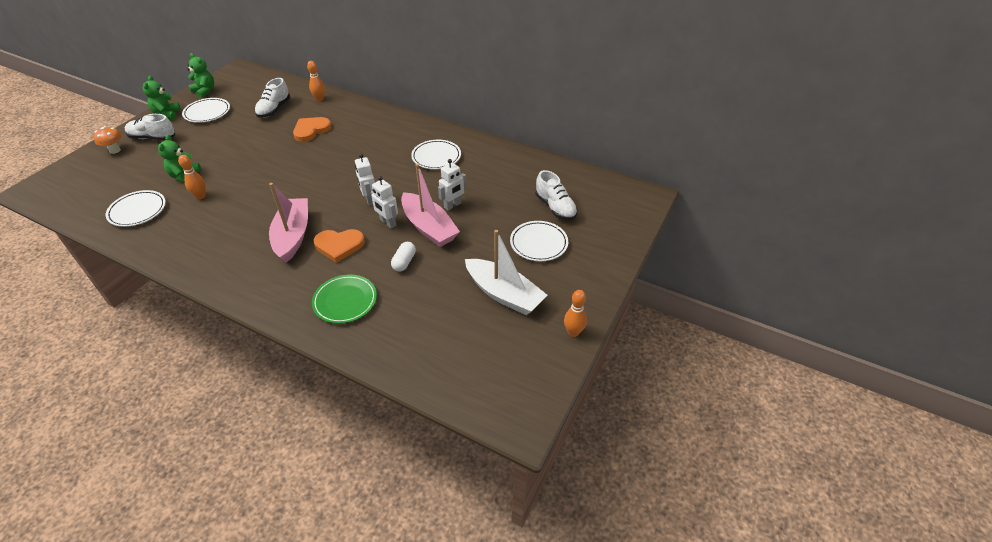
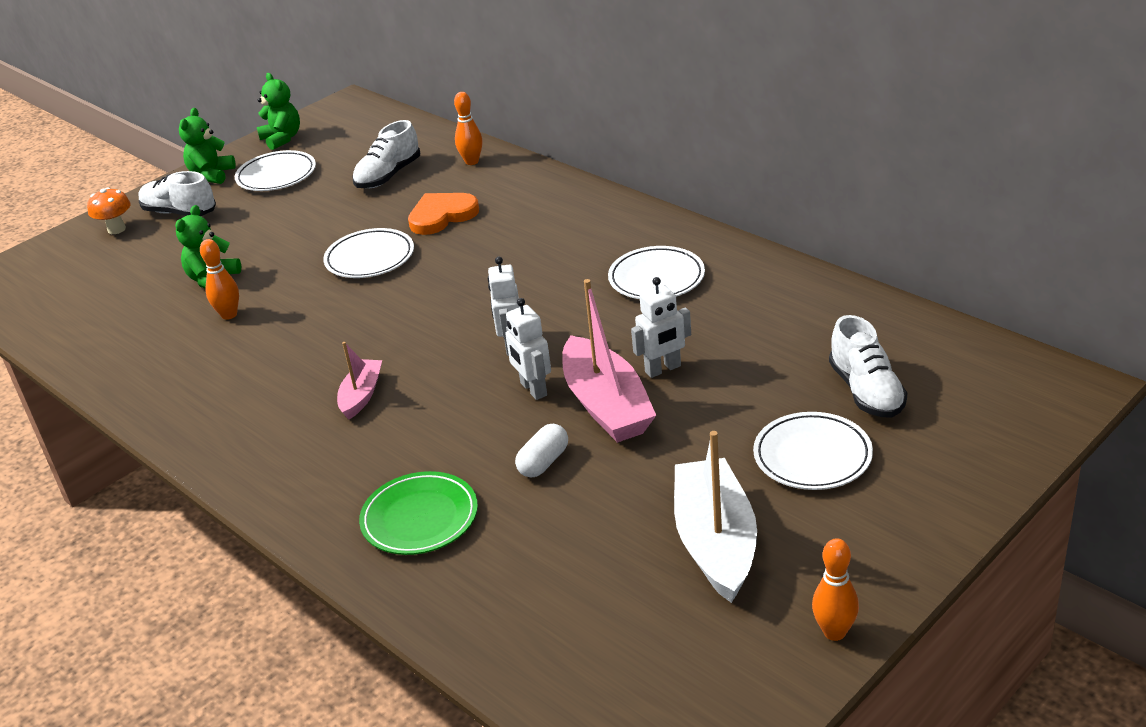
camera: 20 degrees right, 10 degrees down
(137, 211) = (125, 330): white plate -> white plate (370, 258)
(293, 236) = (361, 395): pink boat -> pink boat, size x0.54
(339, 246) = (436, 421): orange heart -> none
(504, 294) = (715, 542): white boat -> white boat turned 150 degrees counterclockwise

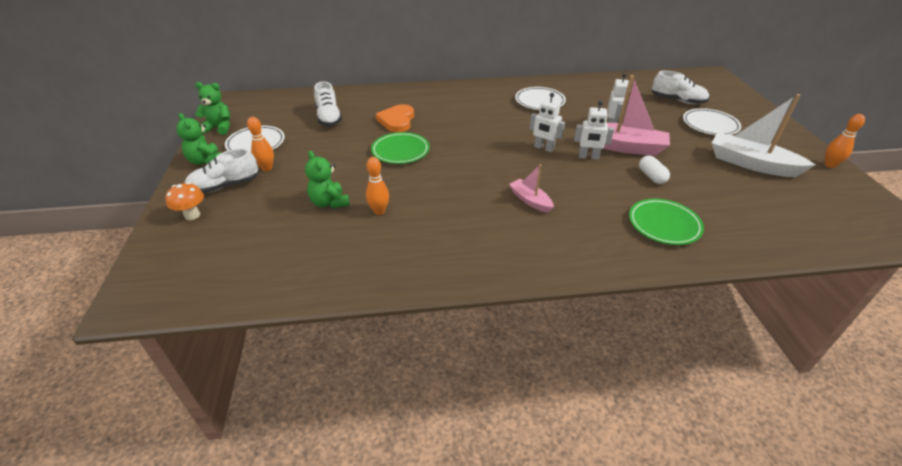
camera: 55 degrees left, 5 degrees up
(370, 258) = (400, 151): white plate -> green plate
(472, 161) = (362, 96): orange bowling pin -> orange bowling pin (267, 168)

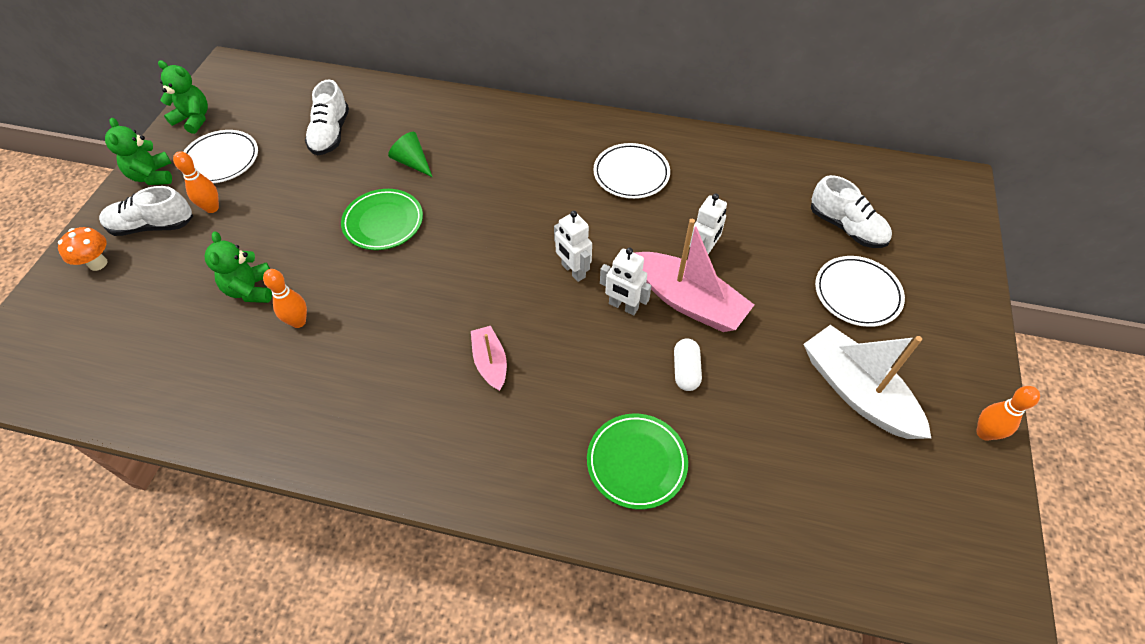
camera: 20 degrees right, 15 degrees up
(397, 120) = (412, 162): orange heart -> green cone

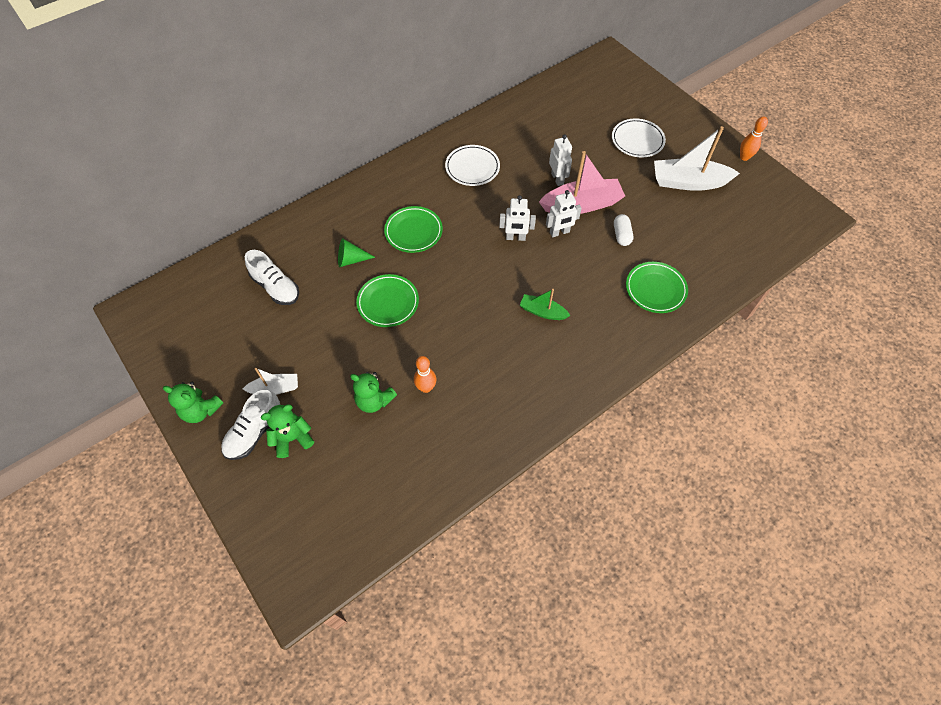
camera: 50 degrees left, 5 degrees up
(98, 263) = (258, 481): orange mushroom -> none
(194, 119) = (166, 358): green teddy bear -> green teddy bear (292, 438)
(212, 208) = (275, 388): orange bowling pin -> white boat
(221, 160) = (231, 361): white plate -> none
(490, 363) = (542, 312): pink boat -> green boat
(494, 184) = (413, 231): none -> green plate
(685, 371) = (621, 235): white capsule -> white capsule turned 45 degrees clockwise
(846, 227) = (595, 114): white shoe -> none

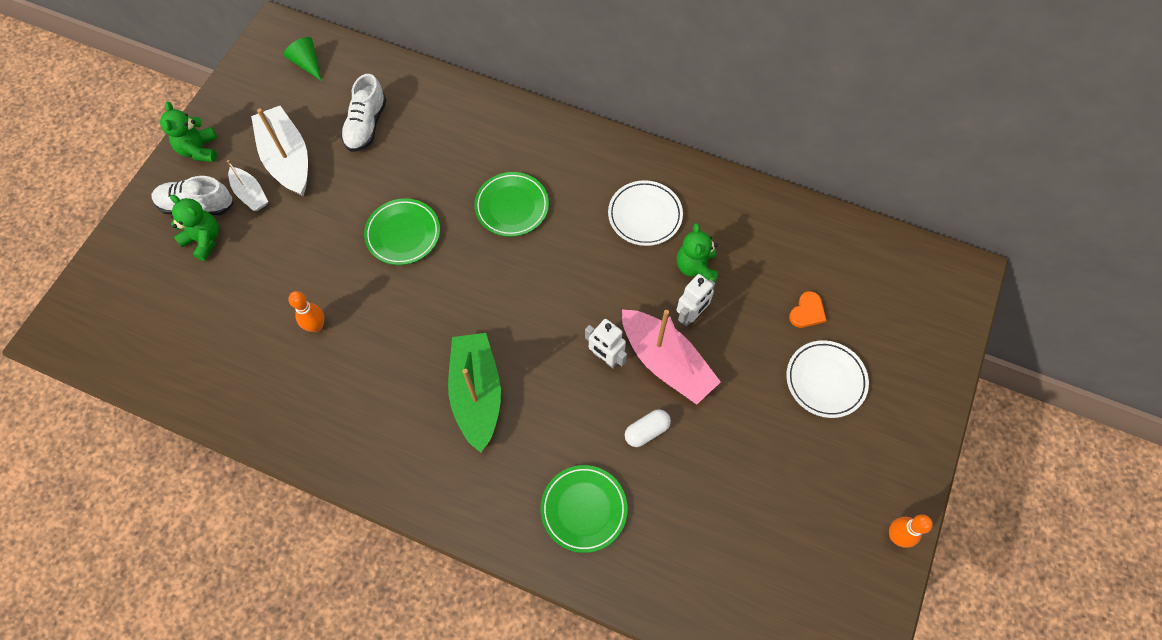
camera: 60 degrees right, 5 degrees up
(351, 259) = (439, 170): green cone -> green cone (307, 63)
(374, 400) = (278, 286): green teddy bear -> green teddy bear (696, 267)
(515, 238) = (567, 313): white robot -> none
(542, 312) = (476, 394): green boat -> green boat, size x1.84
(590, 127) = (807, 312): none -> orange heart
(688, 182) = (794, 478): white boat -> white boat (287, 159)

